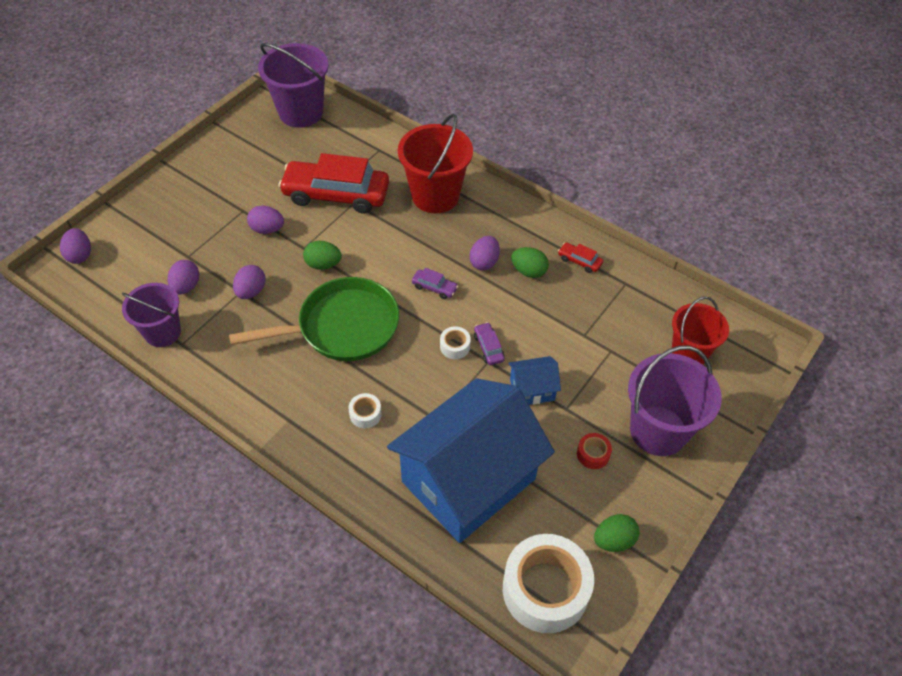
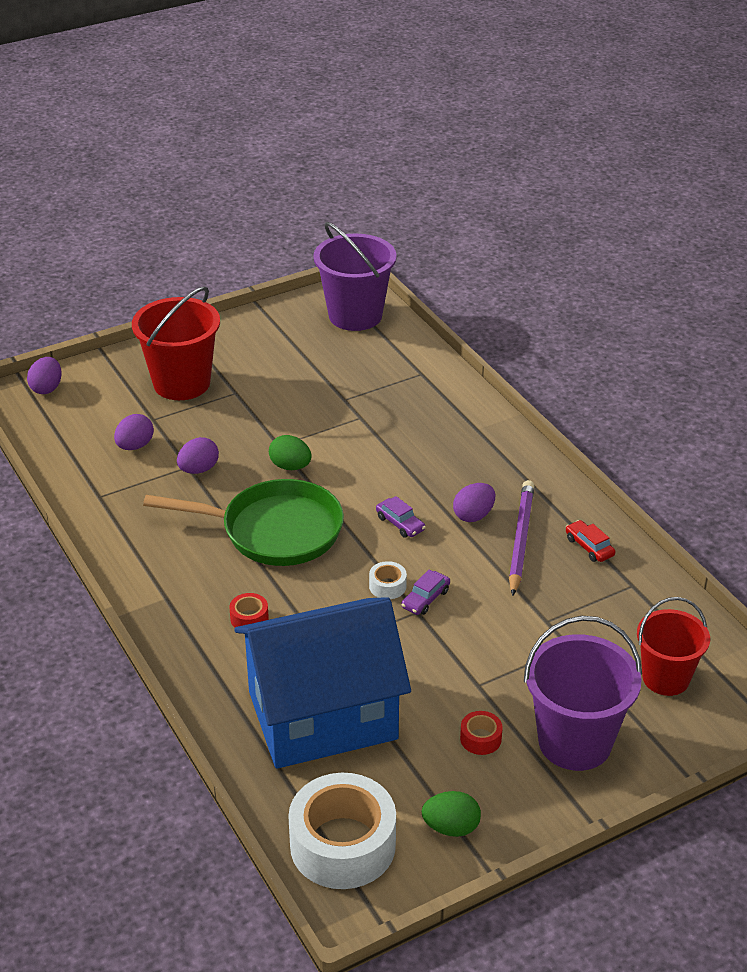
camera: 25 degrees right, 15 degrees down
(163, 332) = (87, 480): purple bucket -> none
(267, 229) = (250, 417): purple egg -> none
(336, 194) = (345, 404): red car -> none
(365, 414) = (249, 618): white tape -> red tape
(435, 196) = (458, 435): red bucket -> red bucket (181, 383)
(488, 347) = (425, 599): purple car -> purple car turned 150 degrees counterclockwise
(528, 271) = (520, 539): green egg -> purple pencil
(532, 390) = (449, 654): blue house -> none

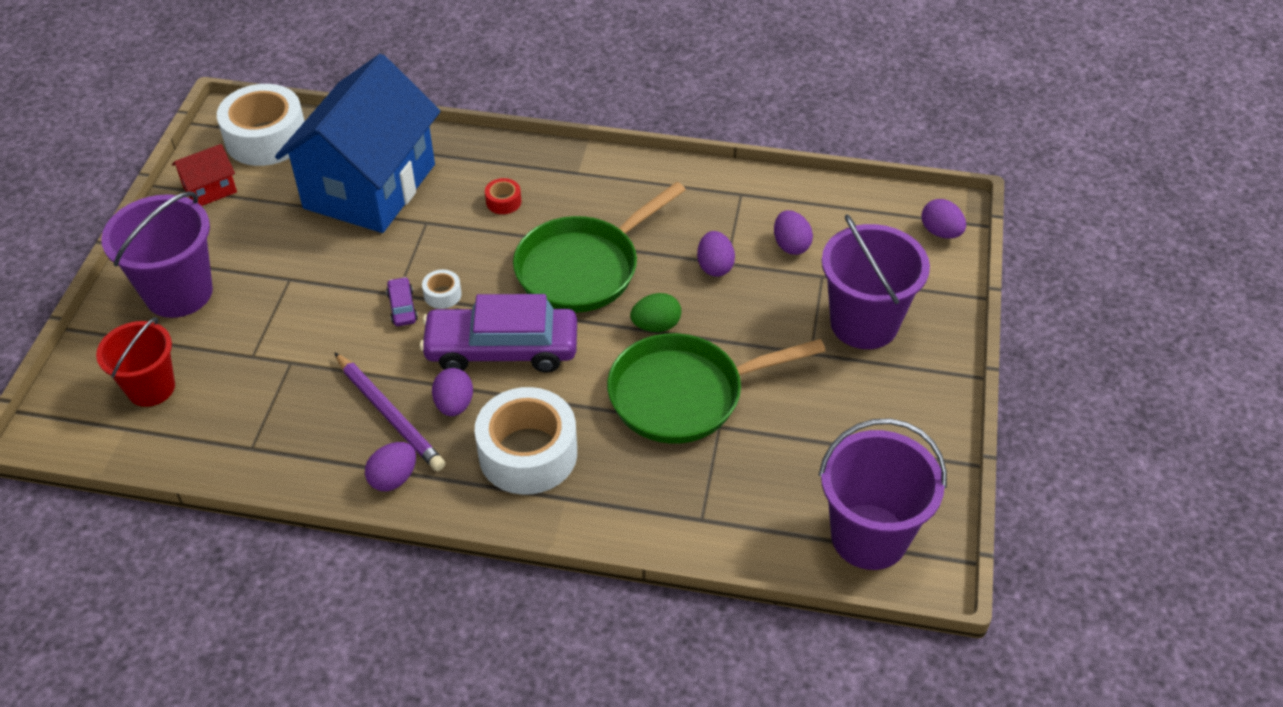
camera: 130 degrees right, 10 degrees up
(181, 383) = (864, 323): red bucket -> purple bucket
(336, 424) = (684, 394): none -> green pan
(400, 523) = (502, 349): purple car -> purple car, size x2.49
(451, 827) = (210, 189): green egg -> red house
(466, 461) = (528, 453): none -> white tape
(480, 738) = (248, 248): red tape -> none
(561, 504) = (393, 478): none -> purple egg
(589, 547) = (324, 455): red car -> none

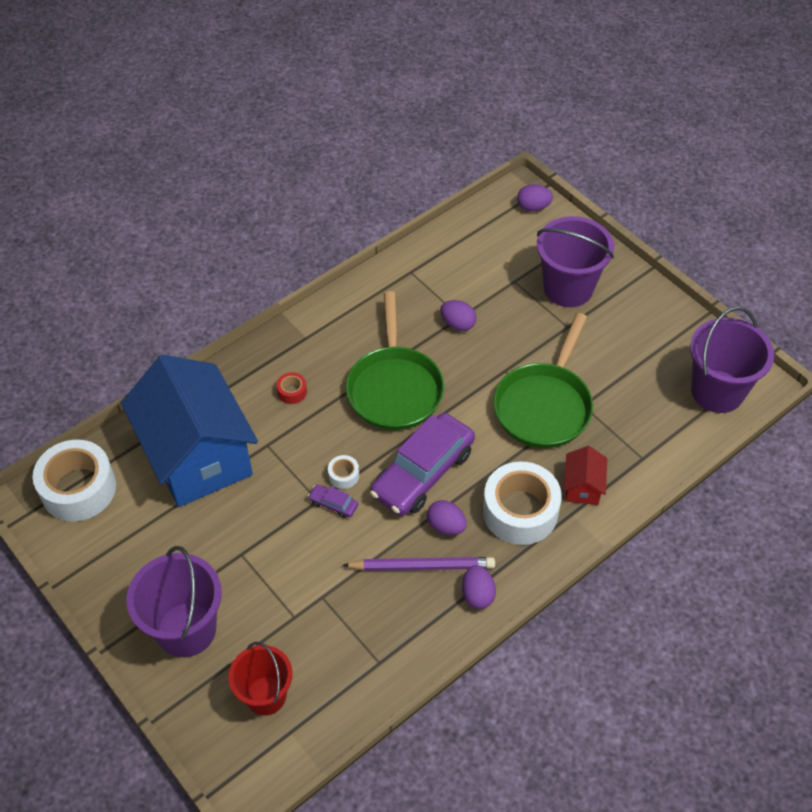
camera: 50 degrees left, 5 degrees up
(210, 189) = (96, 553): red house -> red house (582, 487)
(656, 326) = (478, 383): green egg -> none
(791, 245) = (476, 278): purple egg -> none

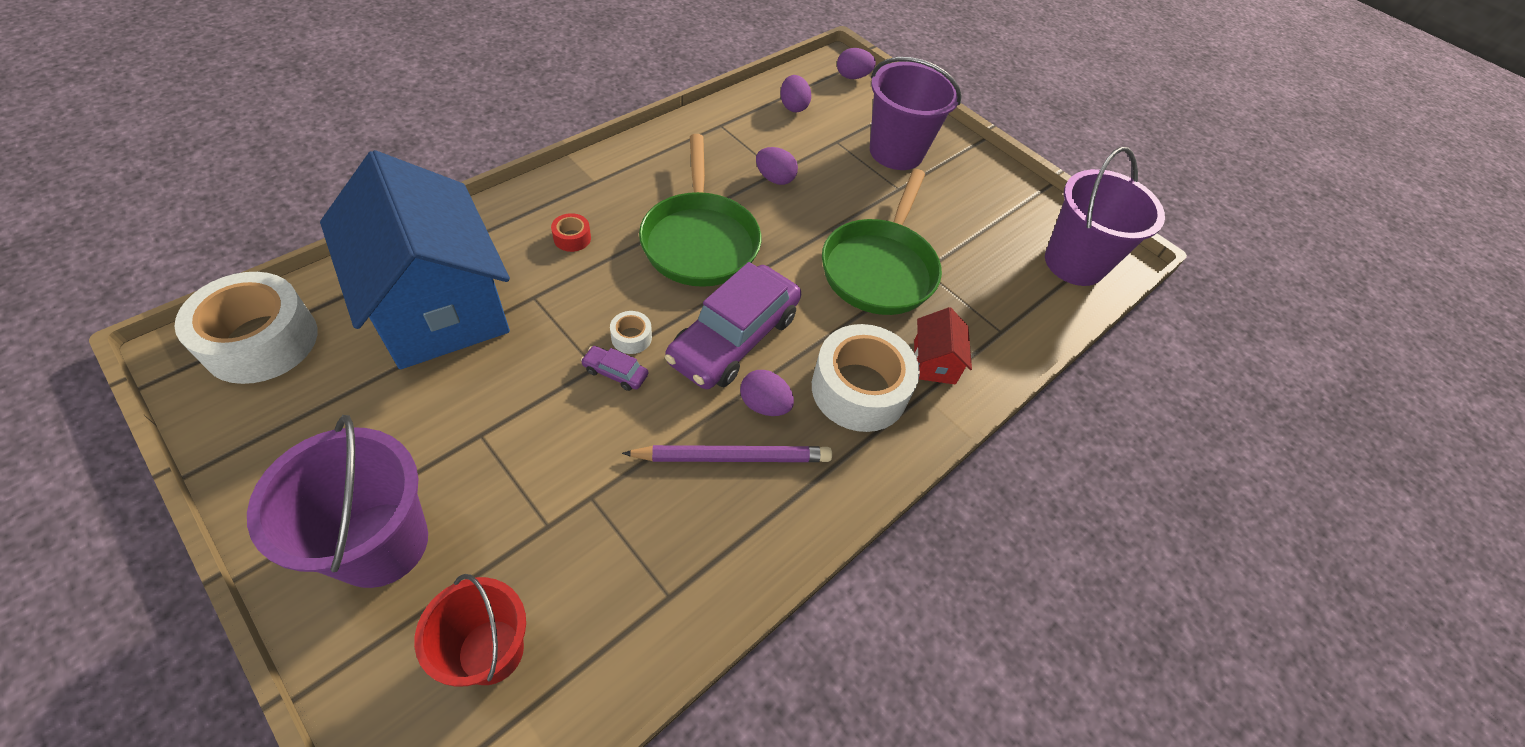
camera: 10 degrees left, 0 degrees up
(477, 595) = (809, 498): purple egg -> purple egg (793, 106)

